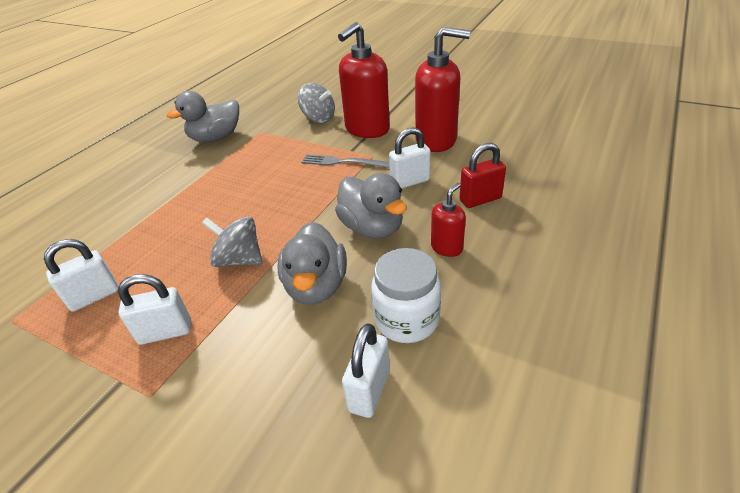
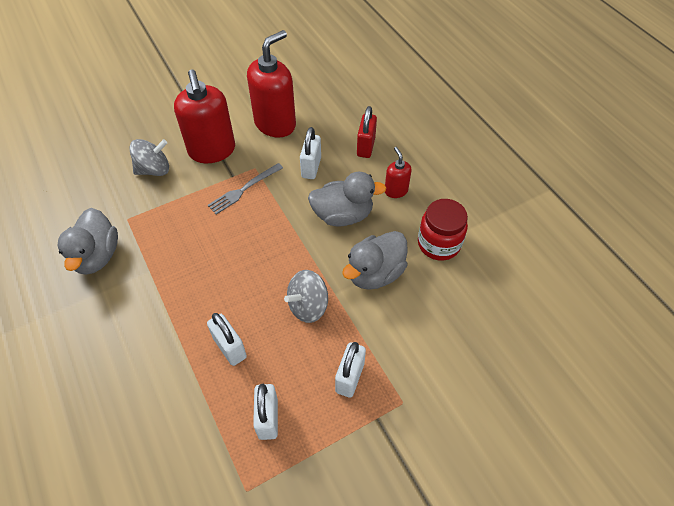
camera: 60 degrees left, 15 degrees up
(316, 286) = (375, 273): grey duck -> grey duck turned 105 degrees clockwise
(369, 390) = (475, 287): white padlock -> white padlock (230, 348)
(406, 320) = (439, 244): white jar -> red jar

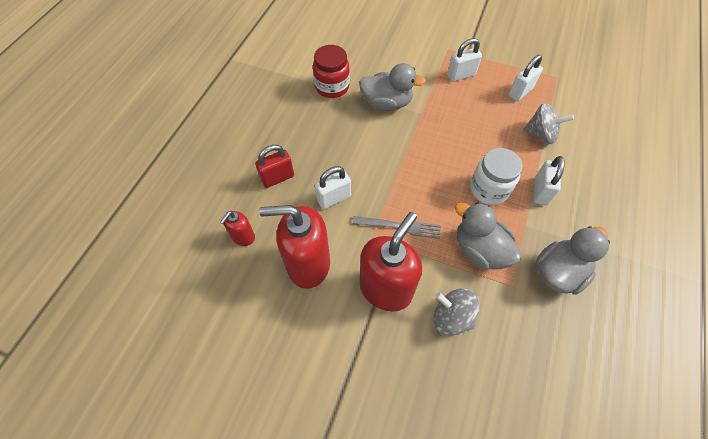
camera: 130 degrees left, 5 degrees up
(204, 274) = (489, 189): none -> white jar
(230, 348) = (511, 136): white padlock -> white padlock (540, 191)
(308, 306) = (444, 119): grey spinning top -> grey spinning top (541, 134)
(343, 215) = (359, 148): grey duck -> grey duck (479, 250)
(396, 190) = (307, 132): red soap dispenser -> red soap dispenser (243, 237)

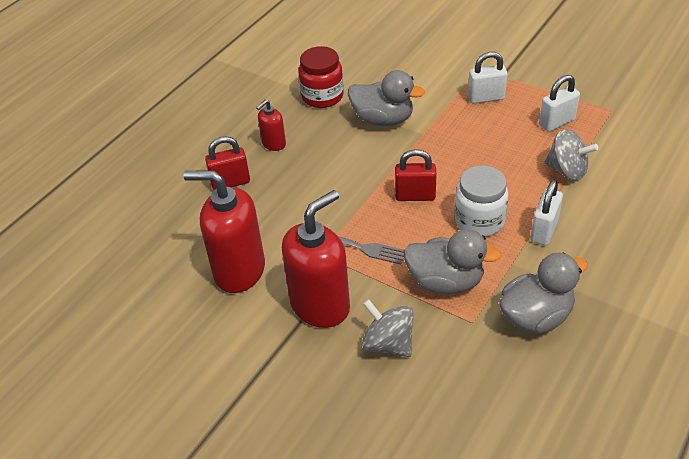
camera: 15 degrees right, 15 degrees down
(243, 237) = (175, 236): red soap dispenser -> red soap dispenser (273, 144)
(334, 198) = (288, 210): white padlock -> none
(432, 172) = (415, 196): none -> red padlock
(479, 250) = (445, 282): grey duck -> grey duck turned 135 degrees clockwise

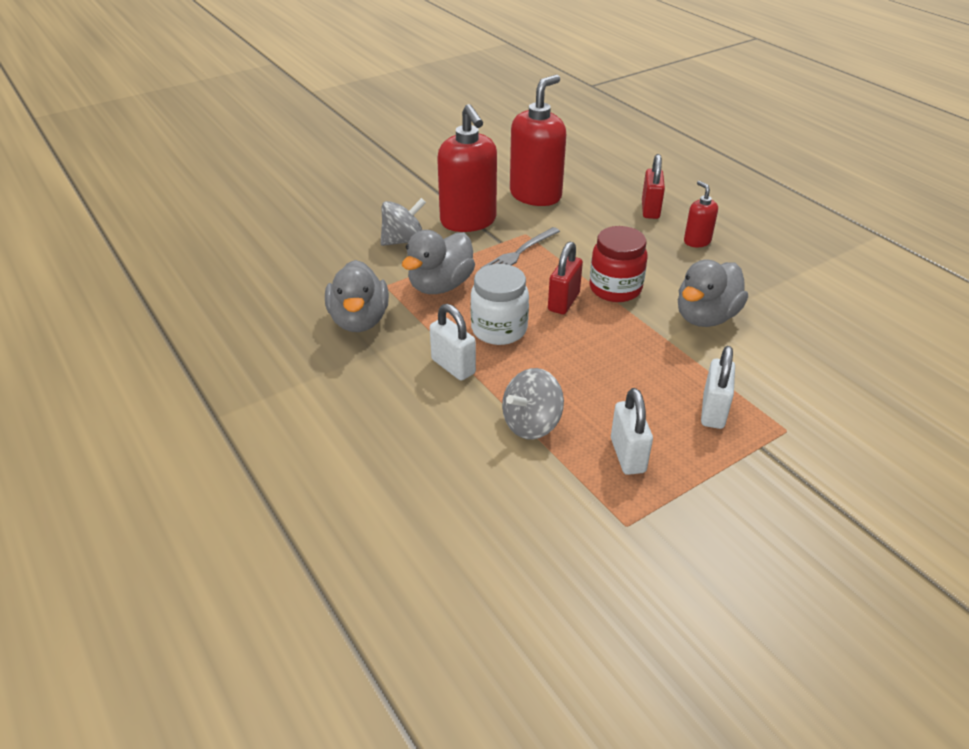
camera: 110 degrees right, 5 degrees down
(322, 96) = (770, 288): red jar -> red jar (615, 289)

